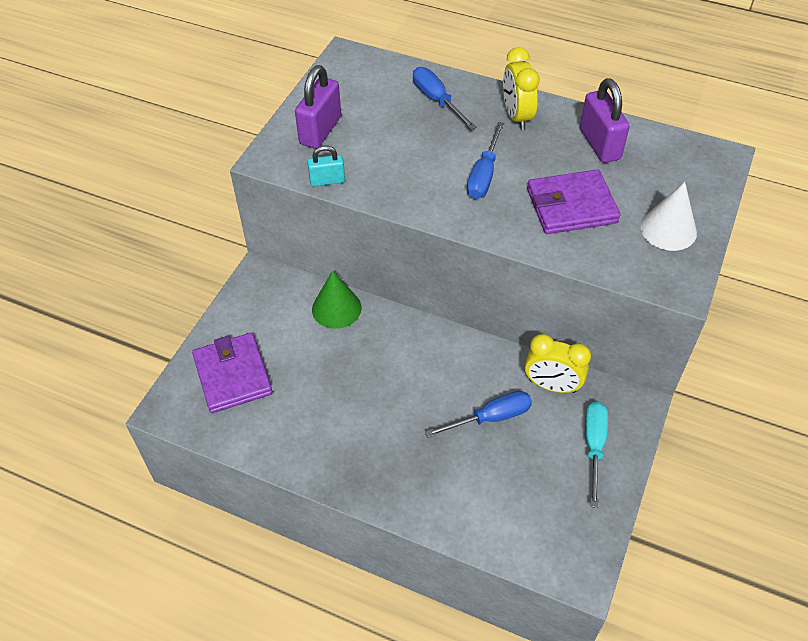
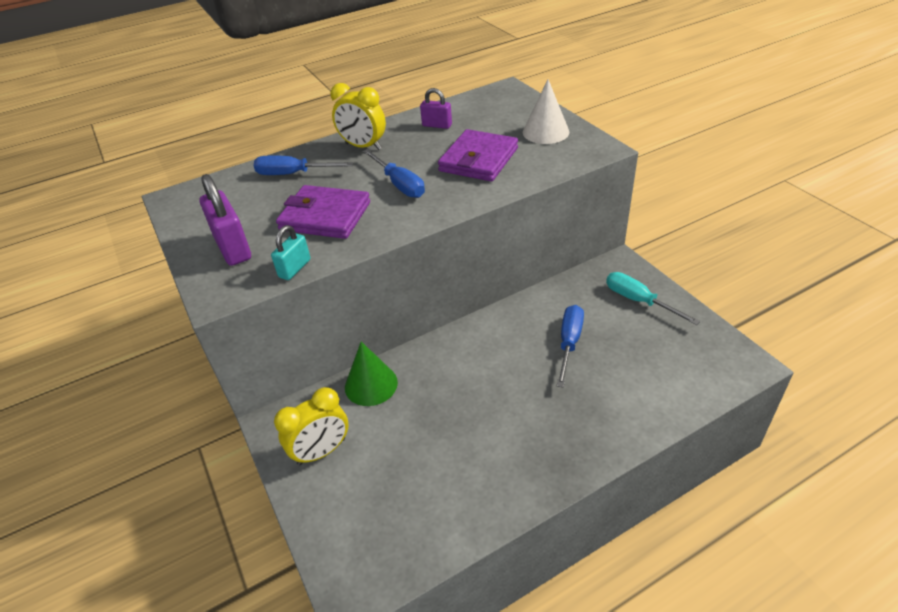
camera: 50 degrees left, 10 degrees down
(232, 375) = (365, 505): purple wallet -> purple wallet (325, 216)
(552, 385) = (568, 295): yellow clock -> yellow clock (321, 451)
(599, 144) = (437, 125): purple padlock -> purple padlock, size x0.59

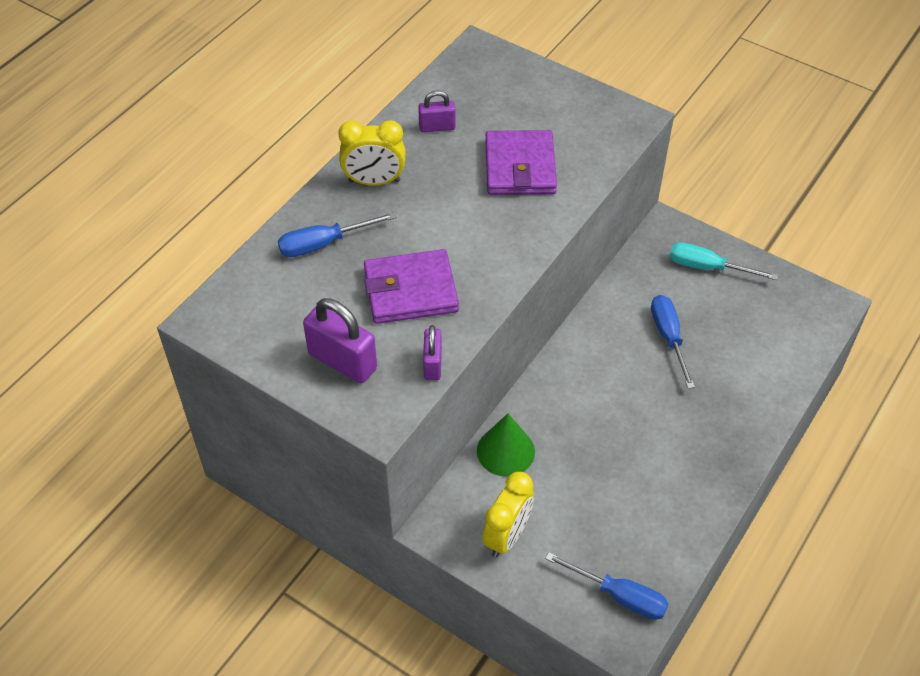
camera: 30 degrees left, 10 degrees up
(295, 268) = (432, 364): turquoise padlock -> purple padlock
(399, 184) = (458, 225): blue screwdriver -> blue screwdriver (619, 595)
(545, 132) = (565, 108): white cone -> none

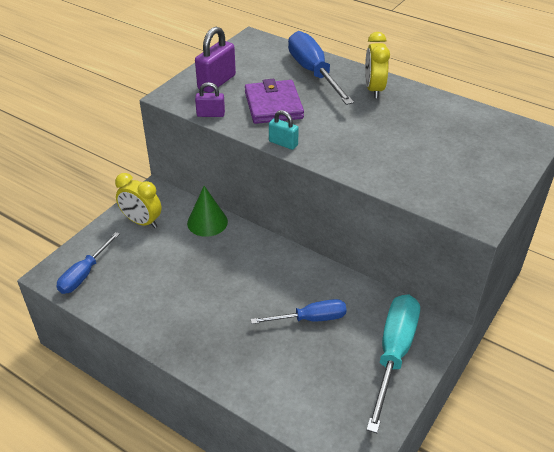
camera: 90 degrees right, 10 degrees down
(324, 244) = (313, 73): blue screwdriver -> blue screwdriver, size x1.61
(437, 127) = (436, 114): purple padlock -> none
(503, 280) = (283, 143): none -> turquoise padlock
(520, 167) = (401, 153): purple wallet -> none
(708, 267) = (393, 354): turquoise screwdriver -> turquoise screwdriver, size x1.61

